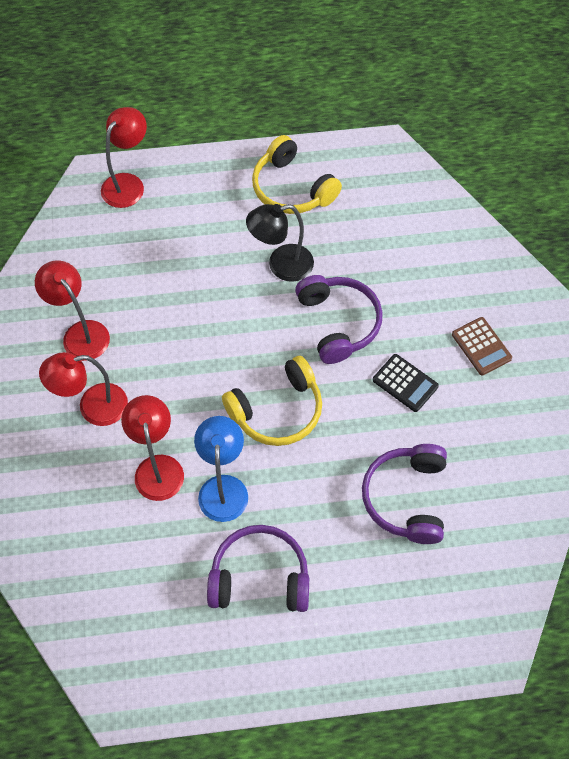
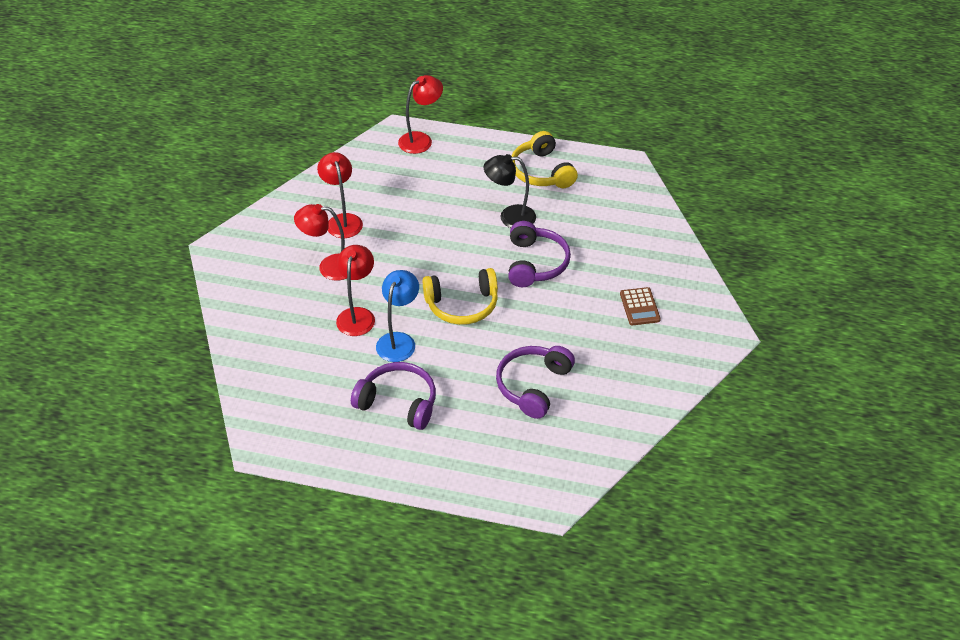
camera: 20 degrees right, 15 degrees down
(405, 383) = (568, 314): black calculator -> none

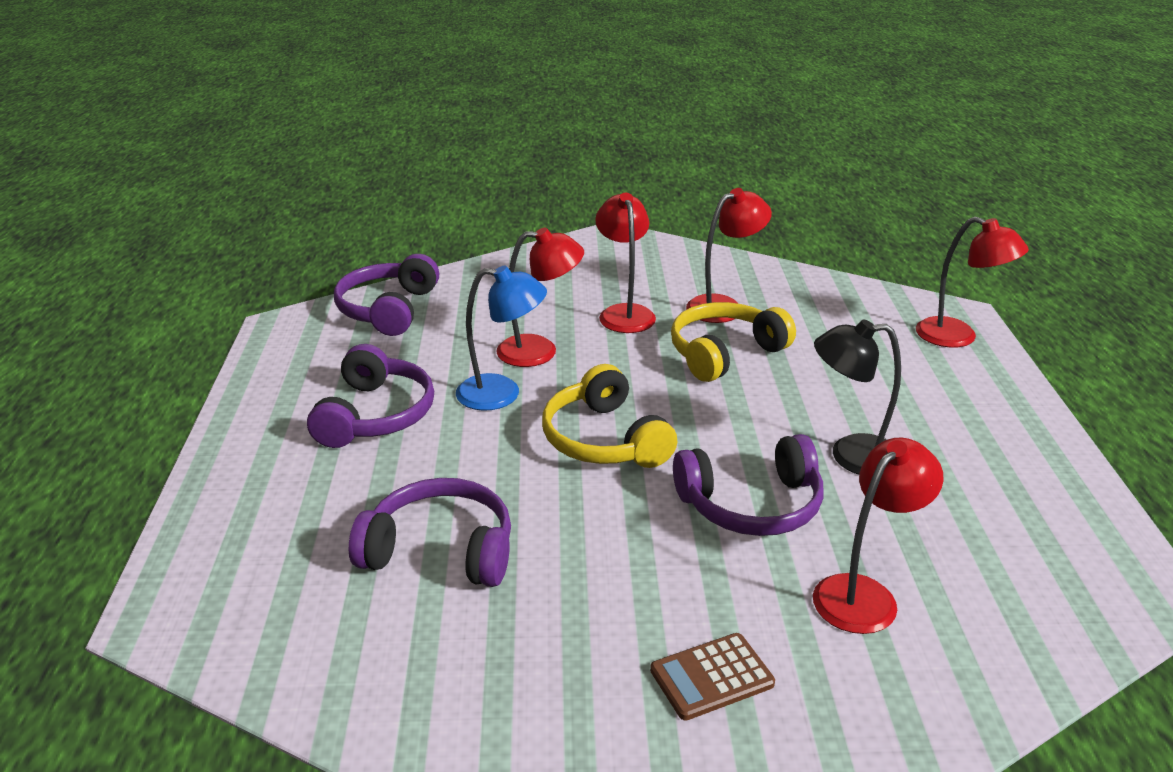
camera: 75 degrees right, 15 degrees down
(266, 385) = (388, 309): none -> purple headphones
(510, 217) = (851, 455): black lamp -> black lamp turned 75 degrees counterclockwise
(541, 171) = (1005, 474): yellow headphones -> yellow headphones (725, 353)
(605, 245) = (864, 594): none -> red lamp

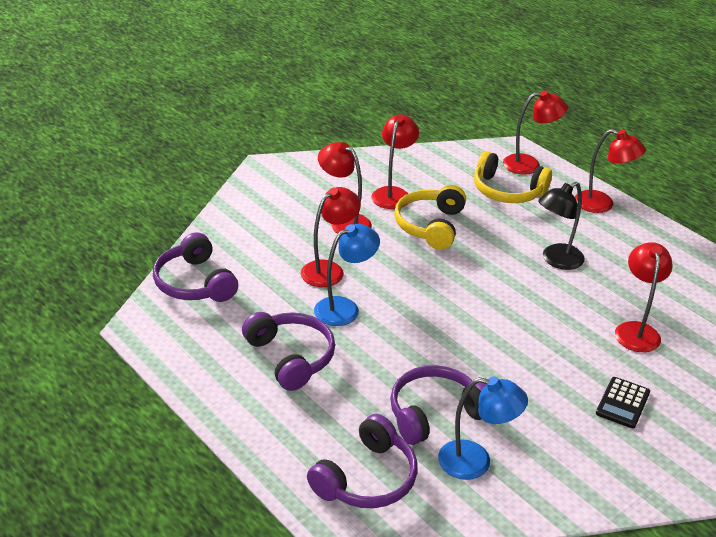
camera: 40 degrees left, 5 degrees up
(407, 633) = (476, 462): none -> blue lamp
(605, 439) = (434, 309): yellow headphones -> yellow headphones (507, 191)
(712, 677) = (622, 403): brown calculator -> black calculator
(751, 504) = (544, 310): purple headphones -> purple headphones (366, 478)
(1016, 419) = (602, 204): none -> red lamp

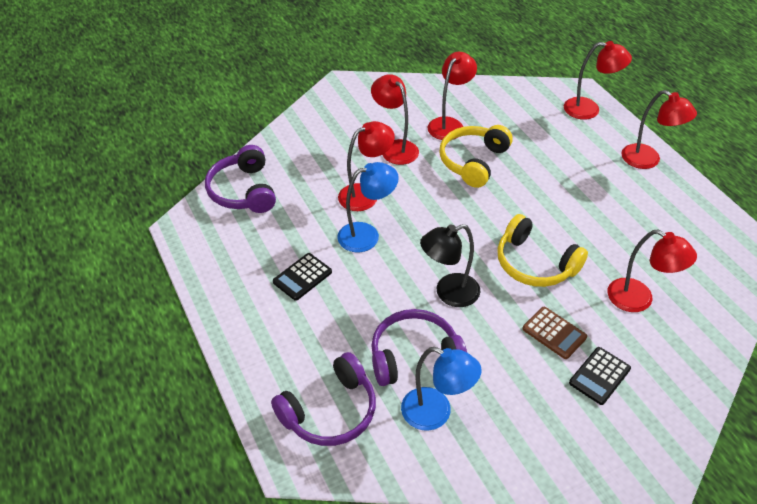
camera: 15 degrees right, 10 degrees up
(291, 357) = (302, 277): purple headphones -> black calculator
(507, 191) = (559, 134): yellow headphones -> yellow headphones (535, 263)
(556, 260) = (583, 214): black lamp -> black lamp (449, 293)
(566, 371) = (554, 333): none -> brown calculator
(636, 330) = (639, 300): red lamp -> red lamp turned 105 degrees clockwise

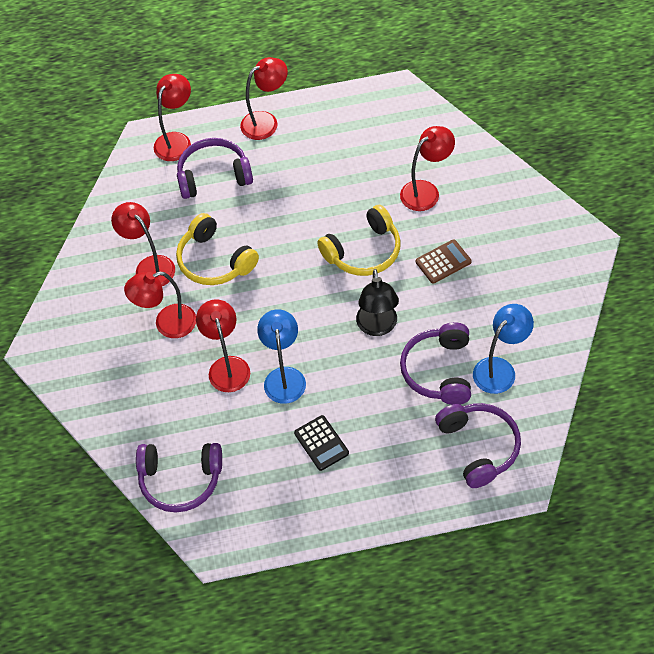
camera: 70 degrees left, 10 degrees up
(565, 140) = (214, 176): none -> purple headphones
(599, 376) = (493, 245): black calculator -> none

